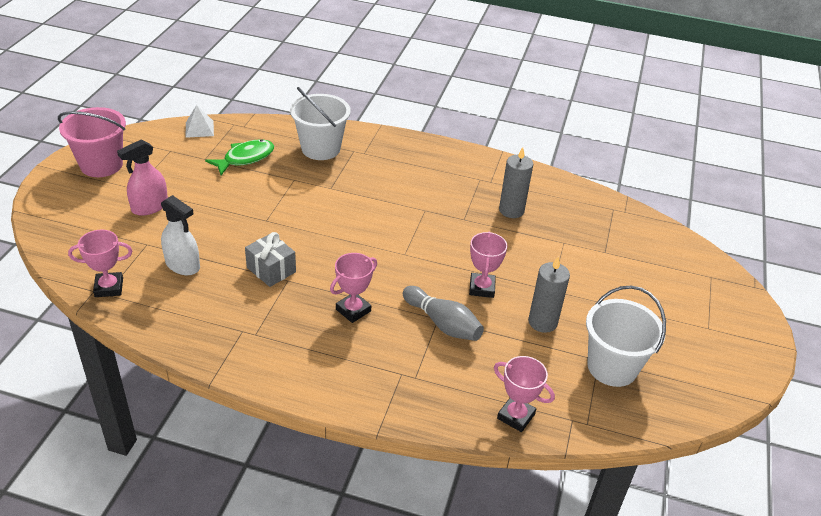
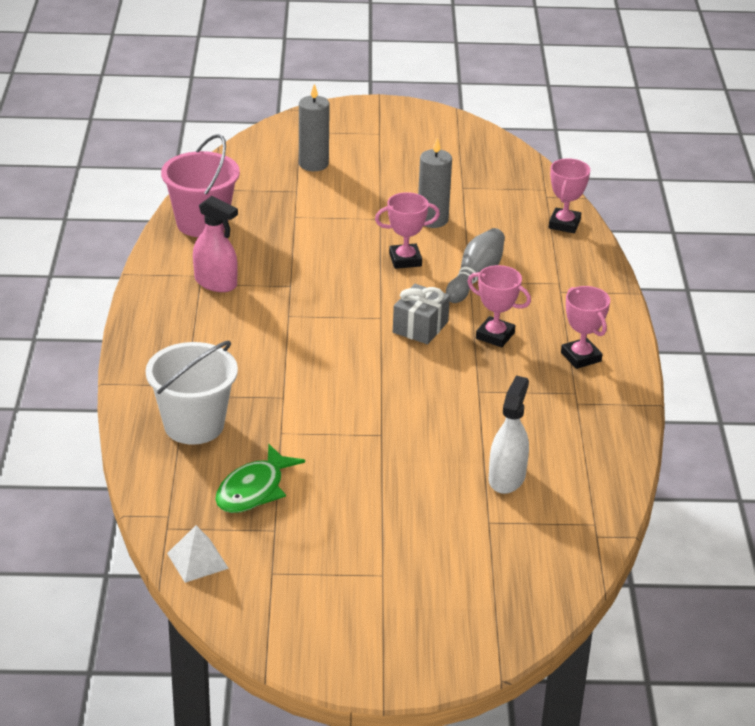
camera: 105 degrees left, 5 degrees down
(101, 165) = (346, 633): pink bucket -> pink bucket (202, 223)
(109, 287) = (583, 525): pink trophy -> pink trophy (581, 357)
(149, 207) = (415, 545): pink spray bottle -> pink spray bottle (216, 283)
(245, 158) = (254, 490): green fish -> green fish turned 90 degrees counterclockwise
(271, 270) = (469, 407): grey gift -> grey gift (420, 327)
(511, 210) = (254, 255): grey candle -> grey candle (313, 164)
(612, 367) = (467, 180): white bucket -> none

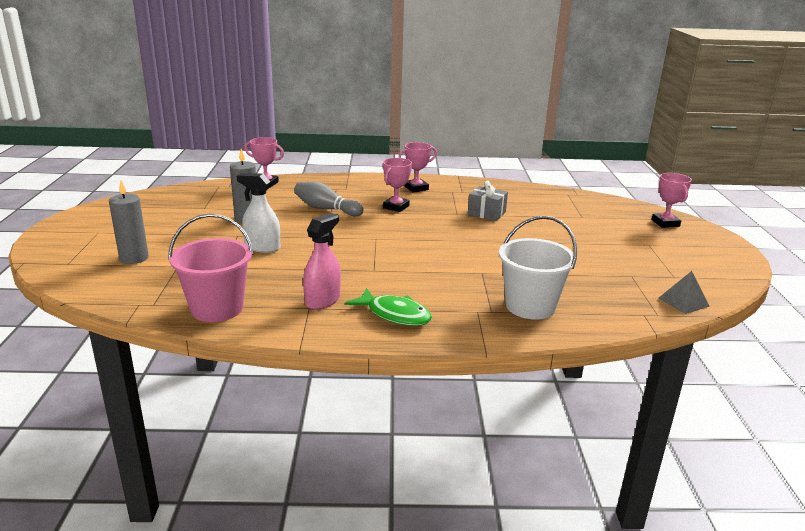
camera: 90 degrees left, 10 degrees down
(197, 560) = (683, 302): white pyramid -> grey pyramid
(254, 490) = (594, 282): green fish -> green fish (394, 314)
(405, 260) = (300, 228): pink trophy -> pink trophy (665, 223)
(420, 327) = (387, 227): grey gift -> grey gift (486, 213)
(507, 478) = (540, 211): white spray bottle -> white spray bottle (262, 247)

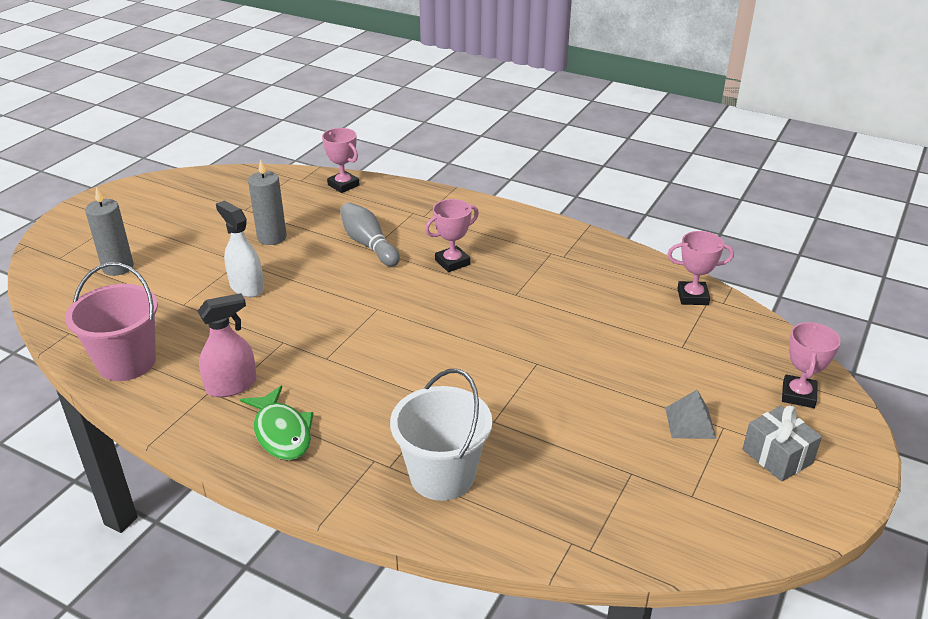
camera: 30 degrees right, 10 degrees up
(416, 188) = (510, 235): pink trophy -> pink trophy (692, 297)
(486, 213) = (554, 304): grey gift -> grey gift (777, 456)
(683, 302) = (651, 543): grey pyramid -> grey pyramid (690, 423)

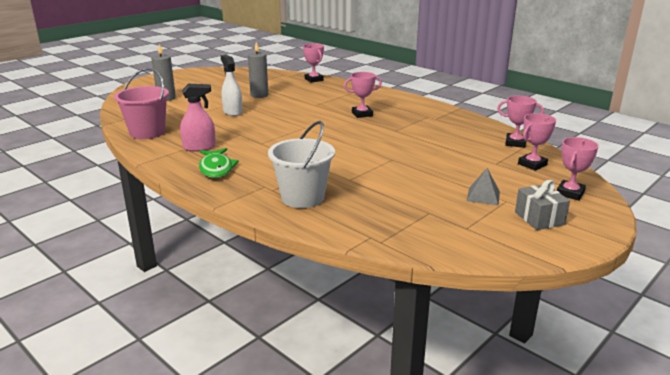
camera: 15 degrees right, 10 degrees down
(369, 245) = (315, 103): grey bowling pin -> none
(730, 341) = (532, 164): none -> pink trophy

